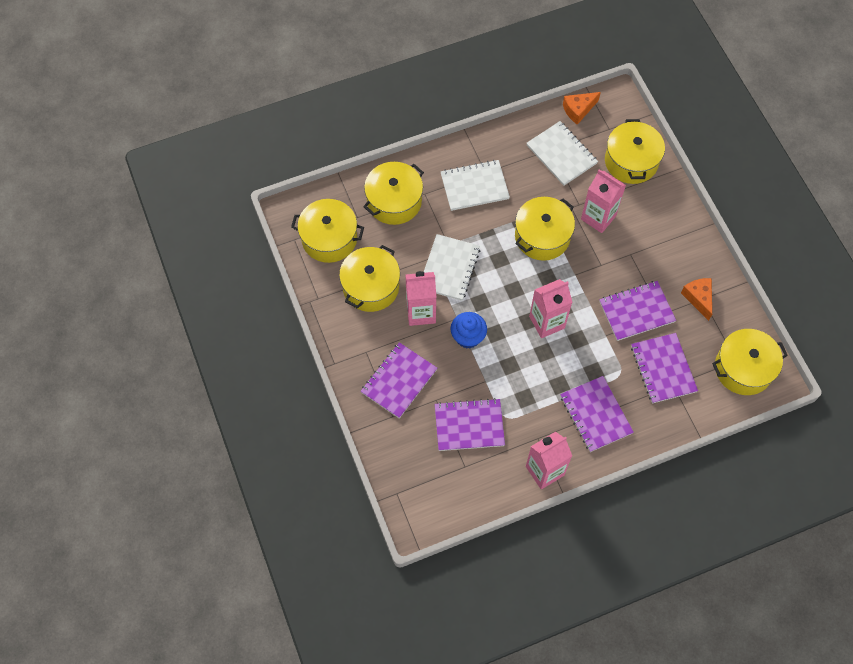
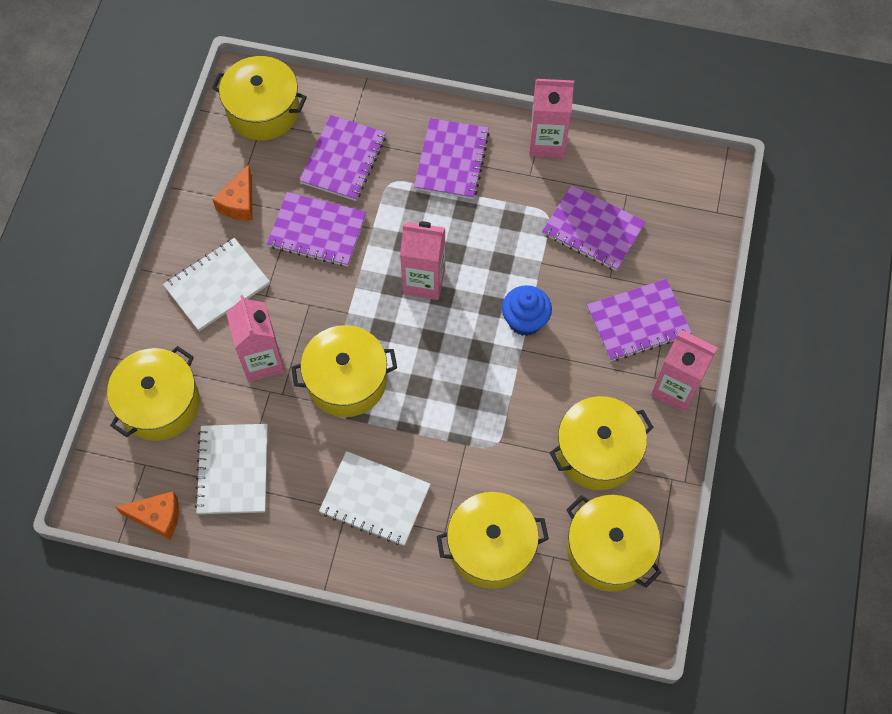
camera: 145 degrees left, 0 degrees up
(421, 312) = (558, 382): pink carton -> pink carton (675, 389)
(449, 268) = (486, 413): white notebook -> white notebook (217, 285)

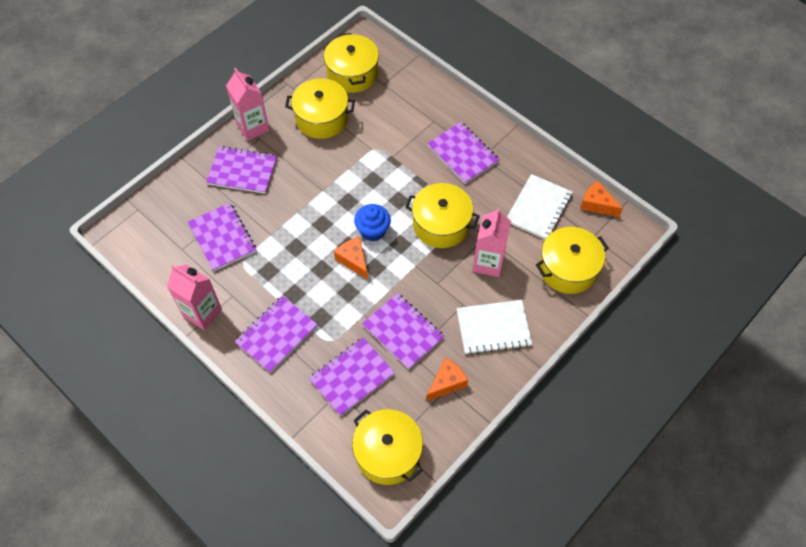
camera: 150 degrees left, 5 degrees down
(375, 500) = (463, 154): white notebook -> purple notebook
(424, 281) = (353, 260): pink carton -> orange cheese
(491, 547) = (413, 103): yellow pot -> none
(525, 320) = (308, 205): blue cupcake -> blue cupcake (373, 231)

